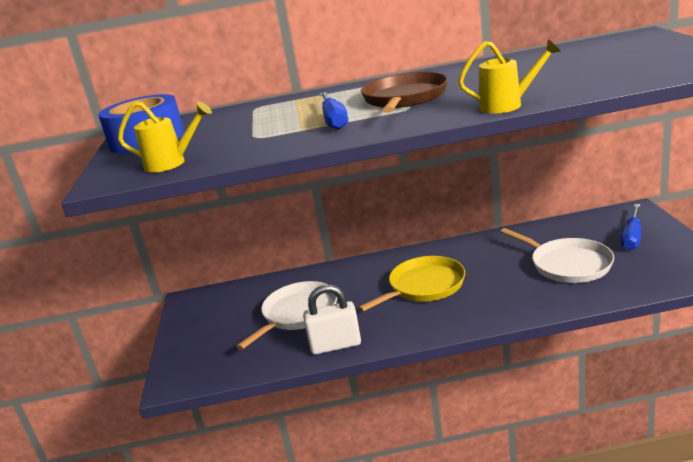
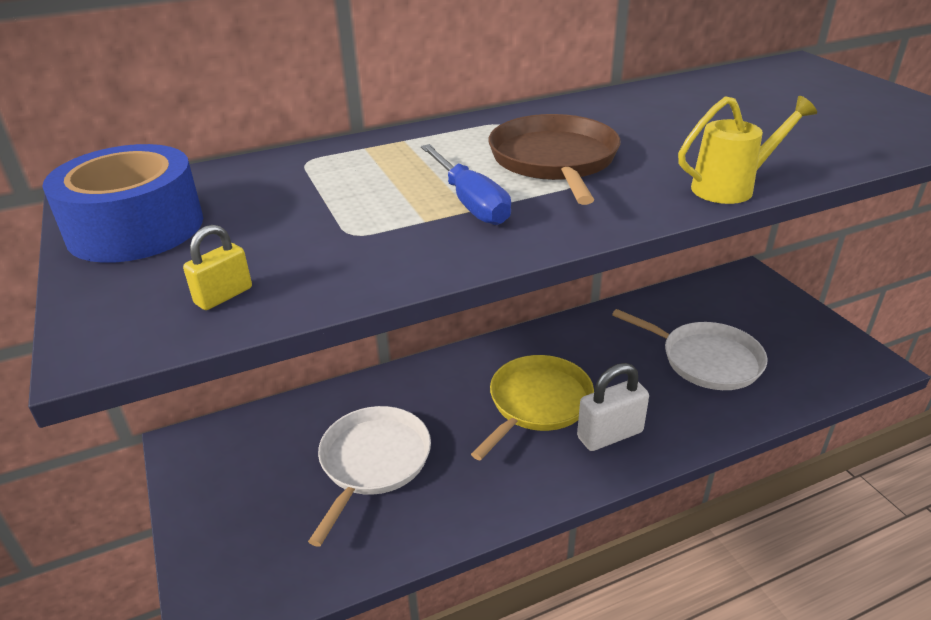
camera: 20 degrees left, 10 degrees up
(171, 163) = (224, 296): yellow watering can -> yellow padlock
(335, 345) = (451, 517): white padlock -> white padlock (610, 434)
(632, 237) = (762, 315): blue screwdriver -> none

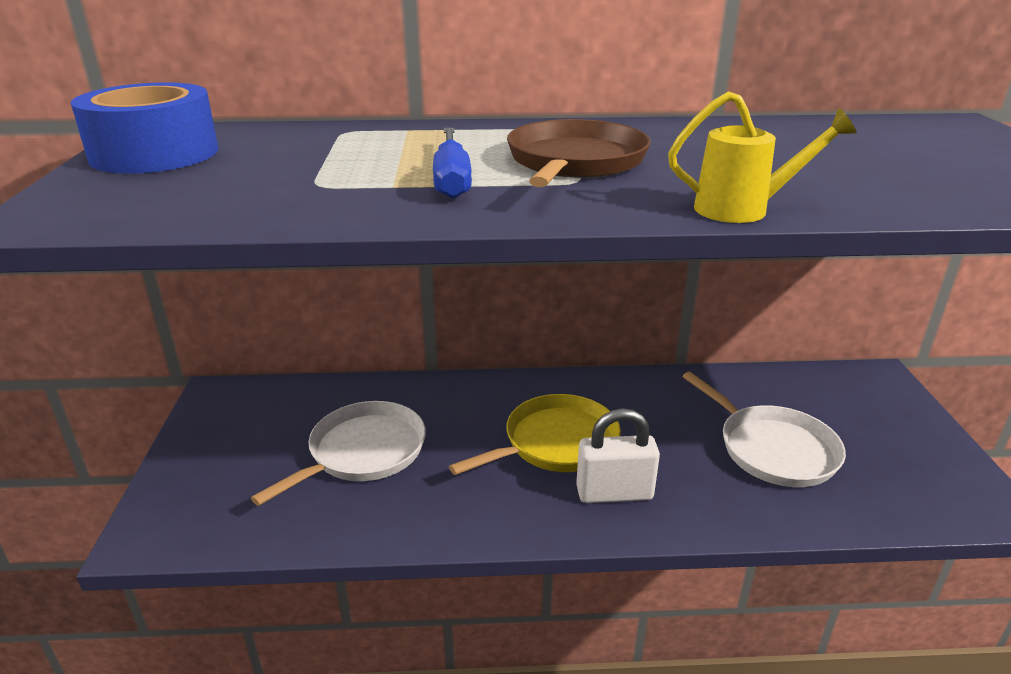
camera: 20 degrees right, 5 degrees down
(224, 296) = (159, 207): yellow padlock -> none

